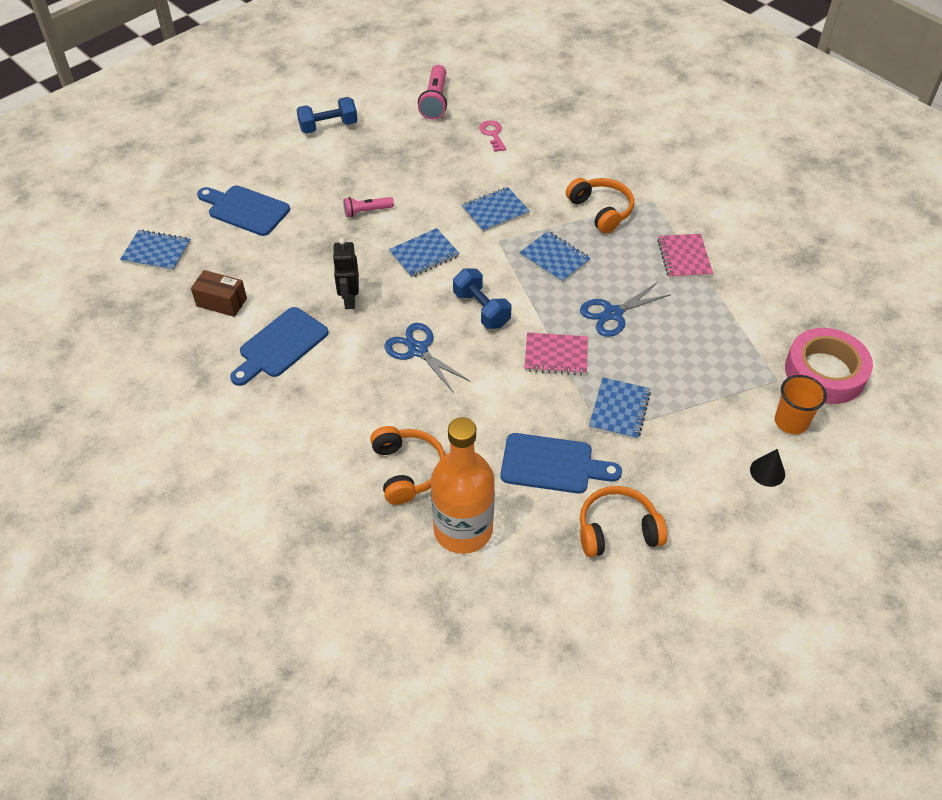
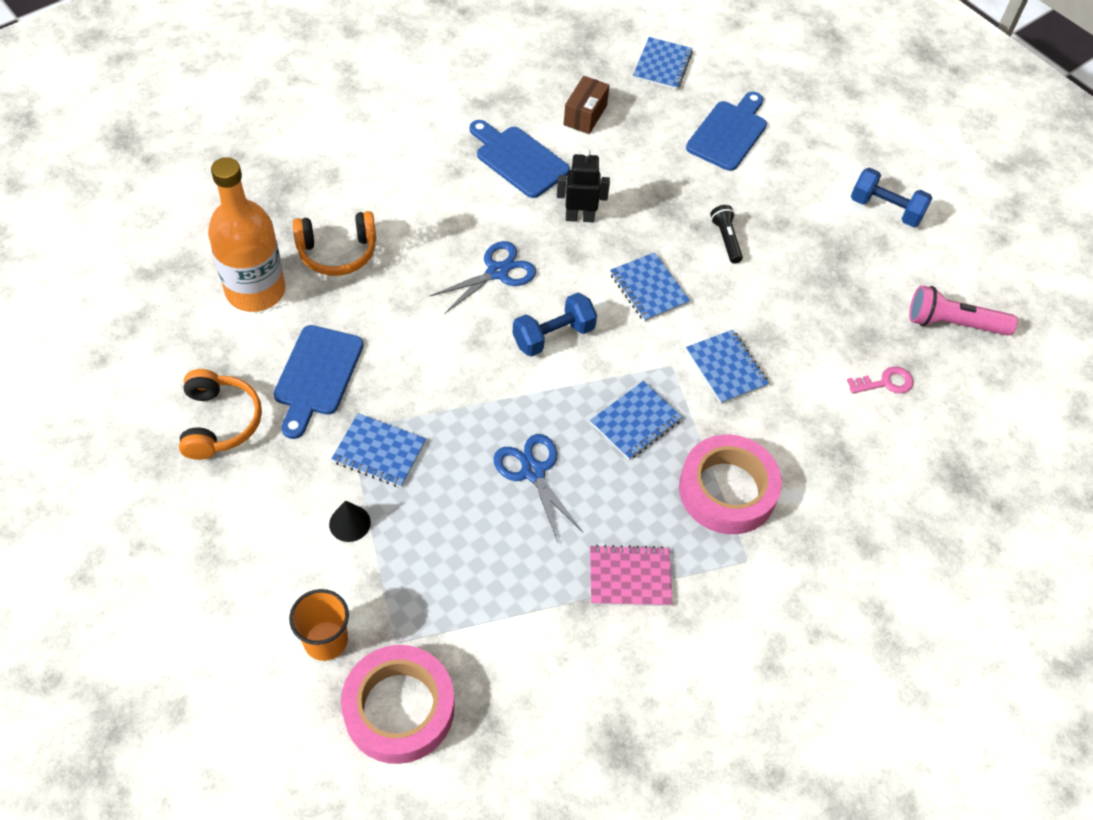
camera: 90 degrees right, 5 degrees up
(328, 126) = (885, 209): blue dumbbell -> blue dumbbell turned 45 degrees counterclockwise
(367, 211) = (726, 239): pink flashlight -> black flashlight
(556, 355) = (472, 400): pink notebook -> none
(601, 211) = (727, 490): orange headphones -> pink tape
(767, 472) = (257, 592): black cone -> black cone (349, 523)

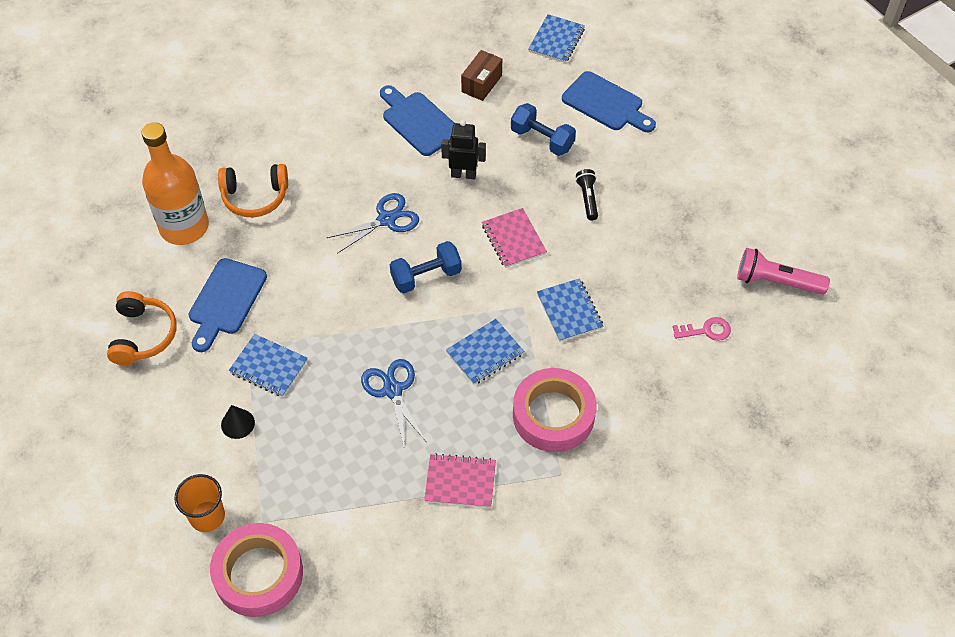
camera: 10 degrees right, 0 degrees up
(648, 289) = (513, 239): blue notebook -> pink notebook
(729, 133) = (606, 103): blue cutting board -> blue cutting board turned 90 degrees clockwise
(885, 209) = (734, 177): blue dumbbell -> blue dumbbell (542, 139)

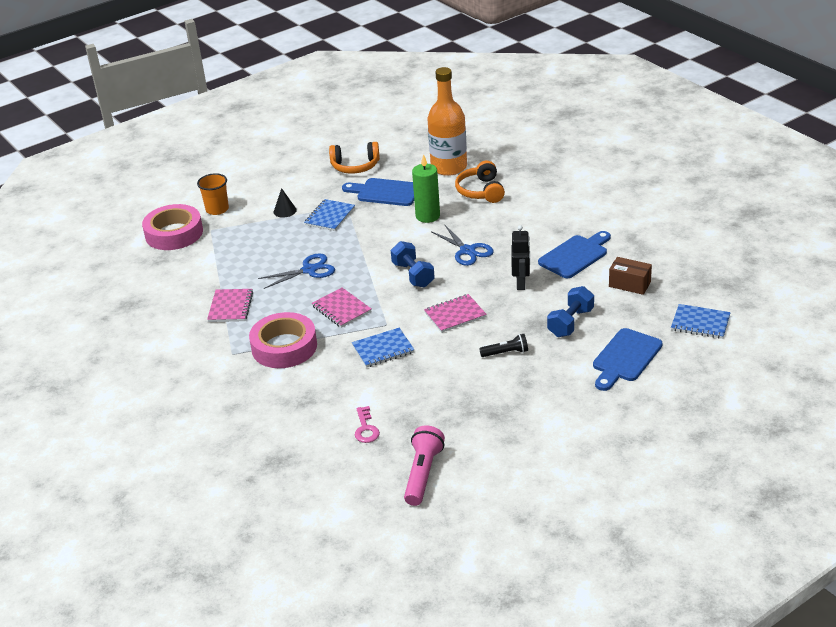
camera: 90 degrees right, 20 degrees down
(298, 256) = (427, 216): none -> green candle
(485, 353) = (341, 309): blue notebook -> pink notebook

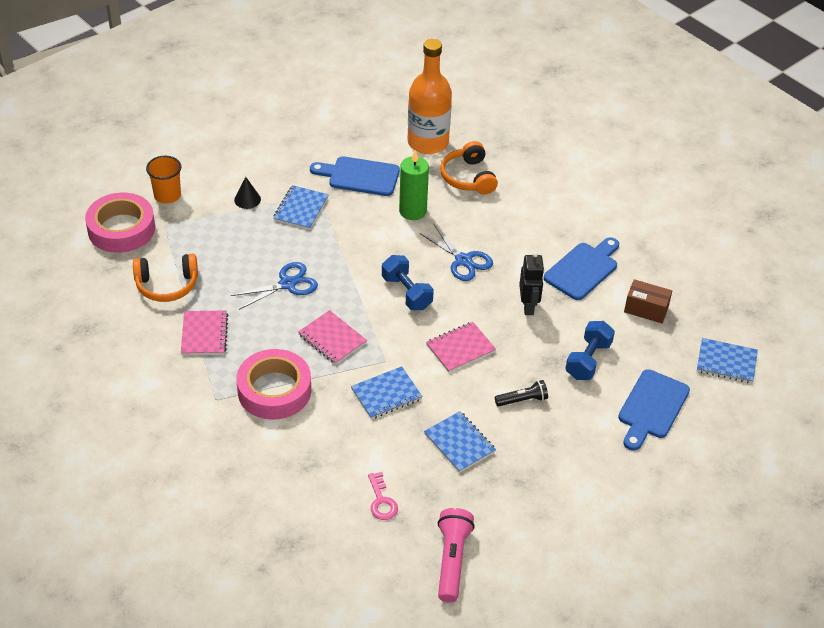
camera: 10 degrees left, 10 degrees up
(355, 166) = (320, 137): orange headphones -> orange headphones (167, 285)
(443, 385) = (459, 443): none -> blue notebook

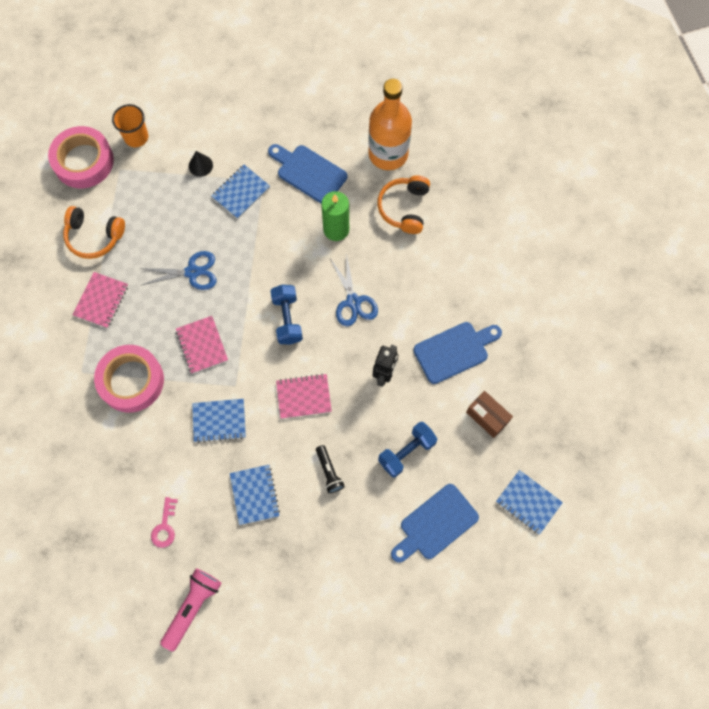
camera: 25 degrees right, 25 degrees up
(522, 400) = (329, 472): black flashlight -> black flashlight turned 60 degrees clockwise

